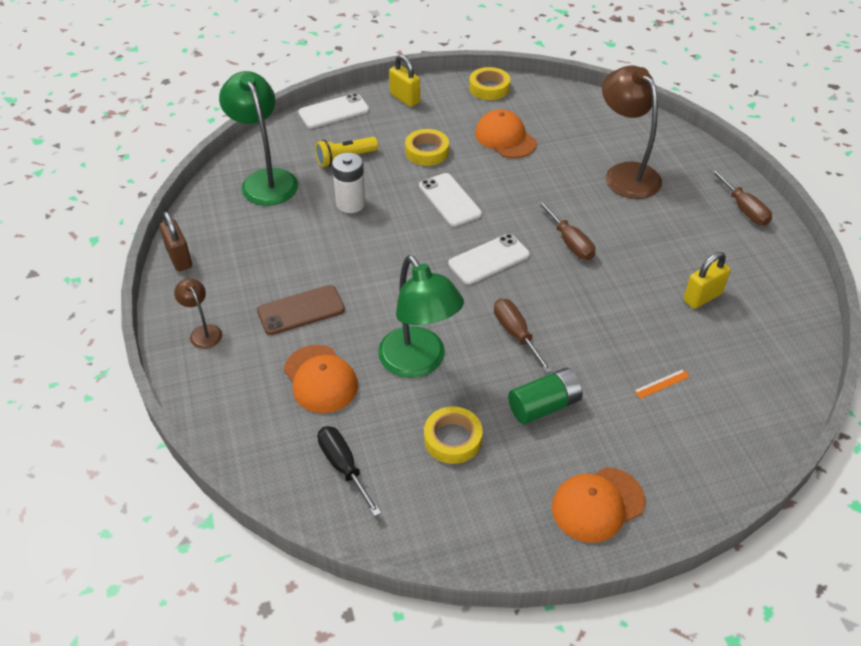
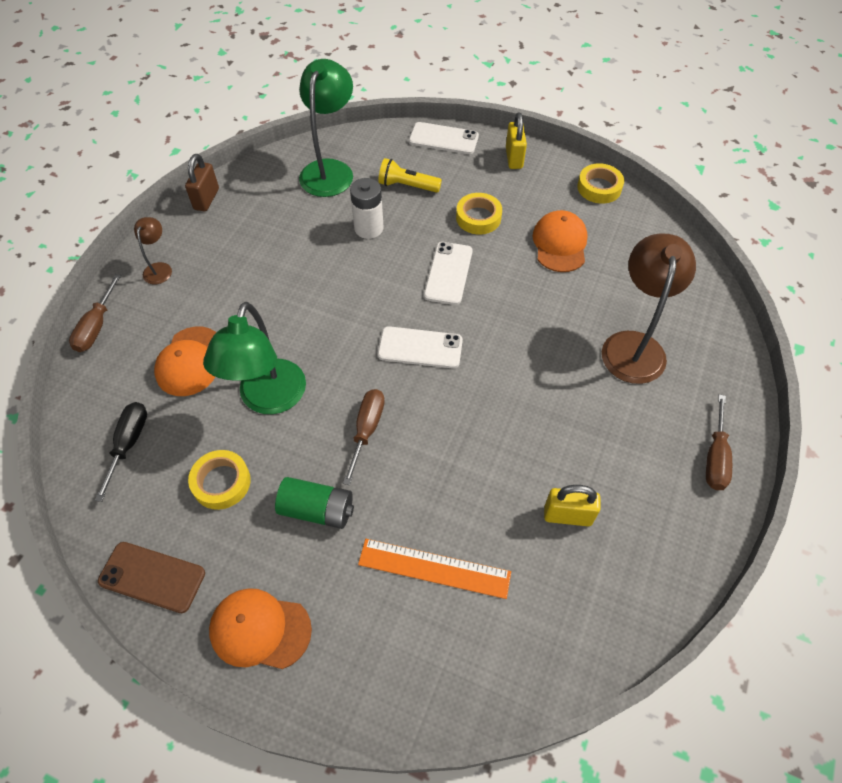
camera: 40 degrees right, 10 degrees up
(301, 310) = (237, 296): brown phone -> brown phone (152, 577)
(569, 242) = (506, 378): brown screwdriver -> brown screwdriver (97, 326)
(661, 384) = (434, 568): orange ruler -> orange ruler, size x2.24

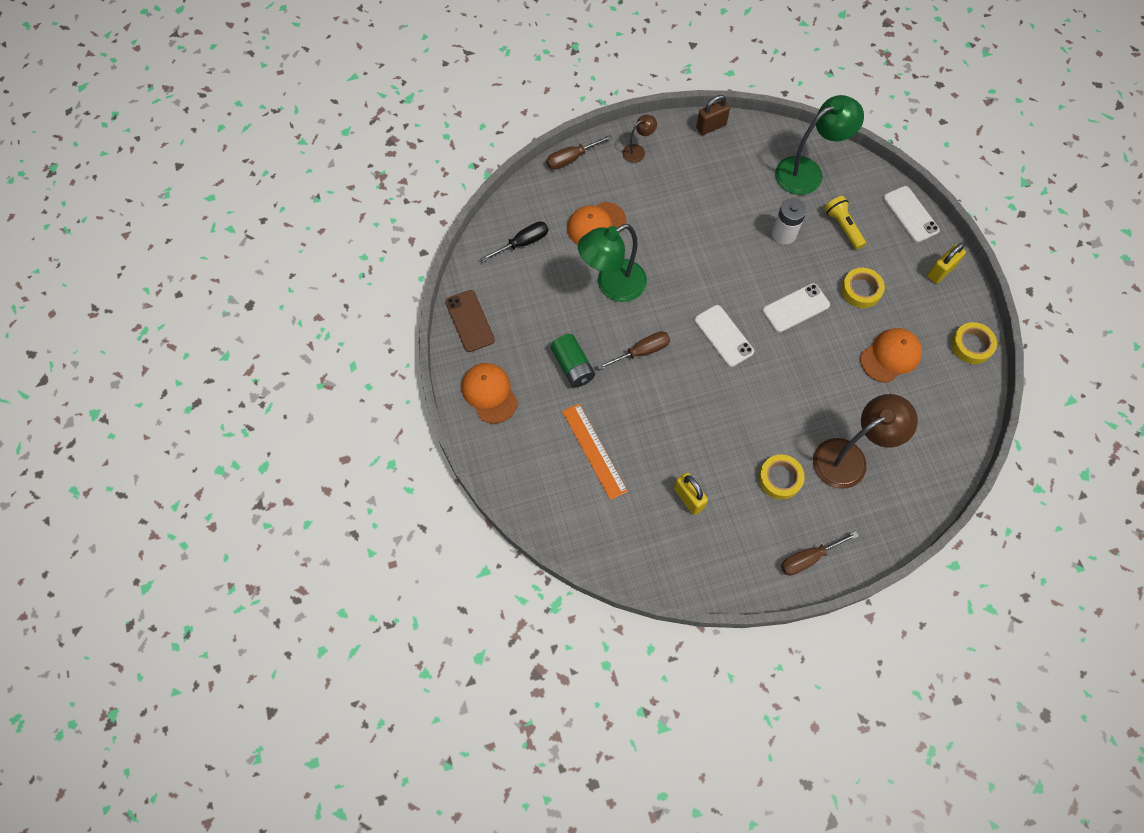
camera: 50 degrees right, 10 degrees up
(221, 482) = (544, 307): yellow tape -> yellow tape (780, 478)

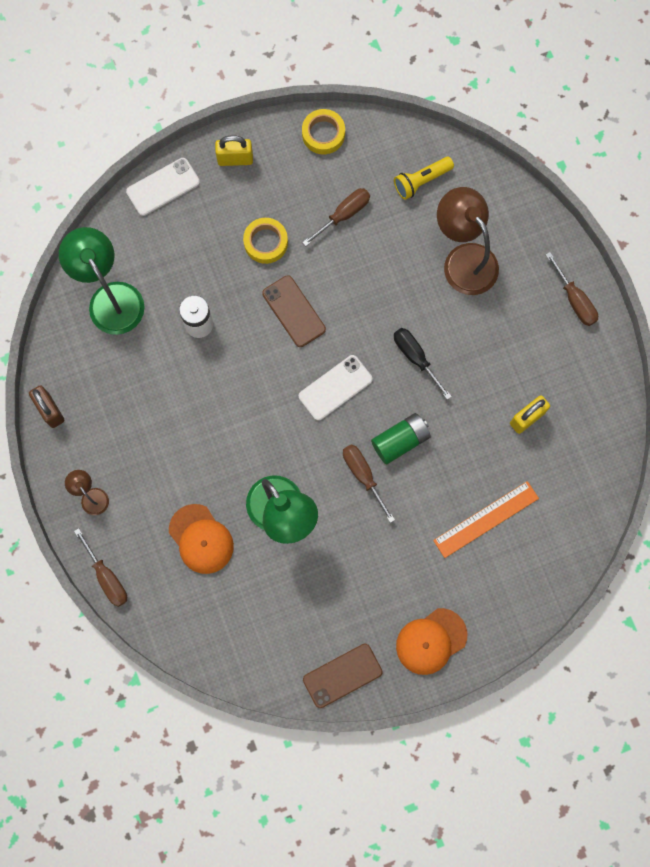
camera: 95 degrees left, 10 degrees up
(523, 243) = (232, 624): black screwdriver -> black screwdriver (415, 358)
(573, 366) = (388, 551): green battery -> green battery (400, 441)
(780, 478) = (494, 327): yellow tape -> none
(795, 308) = (293, 311): white phone -> brown phone
(843, 227) = (185, 260): yellow flashlight -> yellow flashlight (421, 181)
(890, 356) = (343, 215): orange cap -> brown screwdriver
(940, 271) = (235, 159): yellow padlock -> yellow padlock turned 45 degrees counterclockwise

